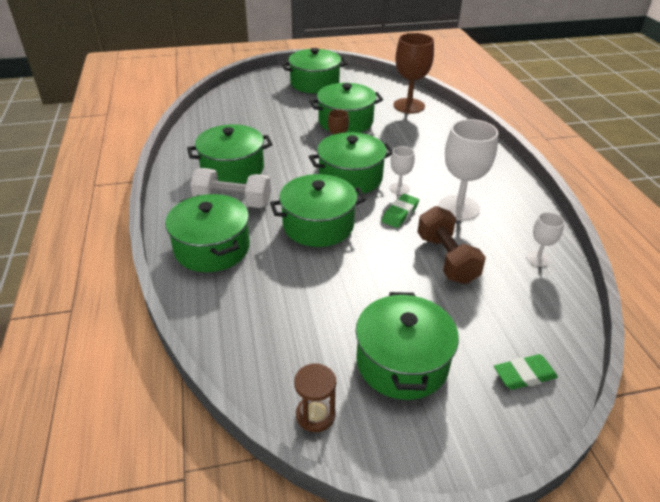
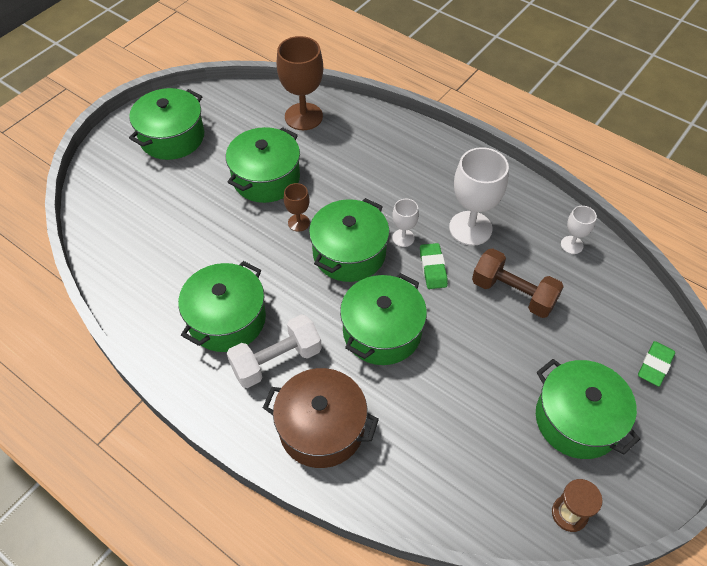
camera: 40 degrees left, 15 degrees up
(212, 248) = (321, 428): green pot -> brown pot

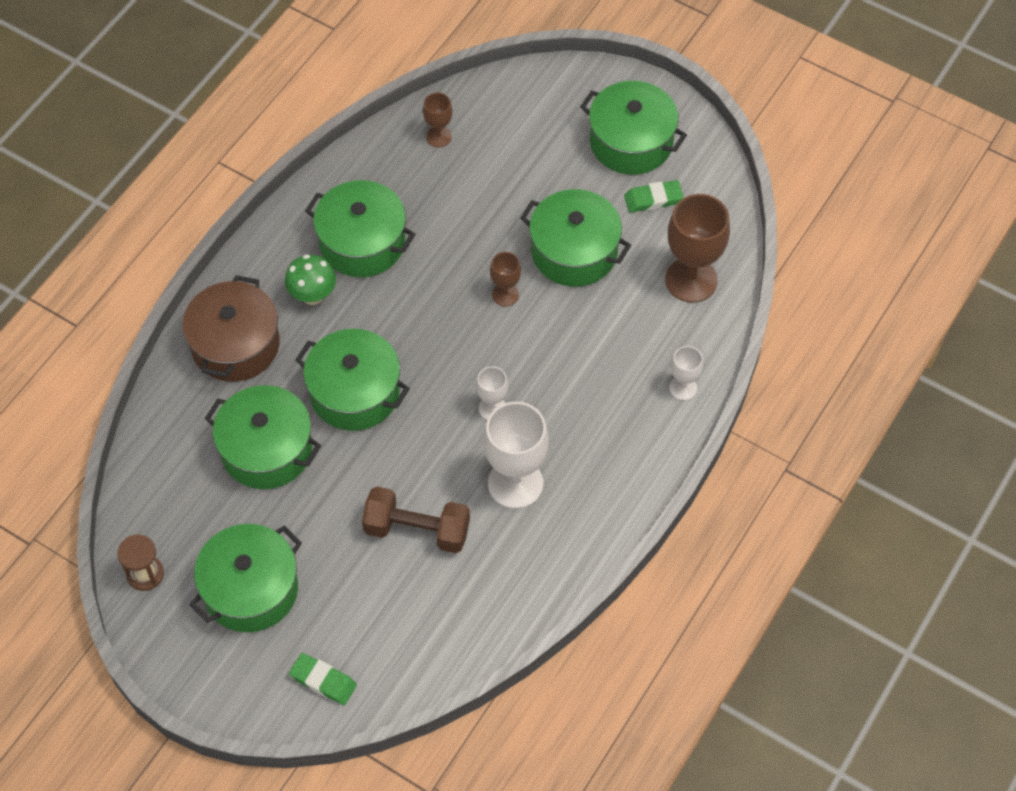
camera: 85 degrees right, 5 degrees up
(128, 257) = (438, 137): none -> brown goblet
(276, 360) = (313, 295): white dumbbell -> green mushroom
(349, 253) = (463, 352): green pot -> green pot (266, 450)
(433, 268) = (448, 442): green eraser -> green eraser (653, 199)
(513, 293) = (417, 530): brown dumbbell -> brown dumbbell turned 75 degrees clockwise
(572, 245) = (499, 602): white goblet -> white goblet (683, 388)

